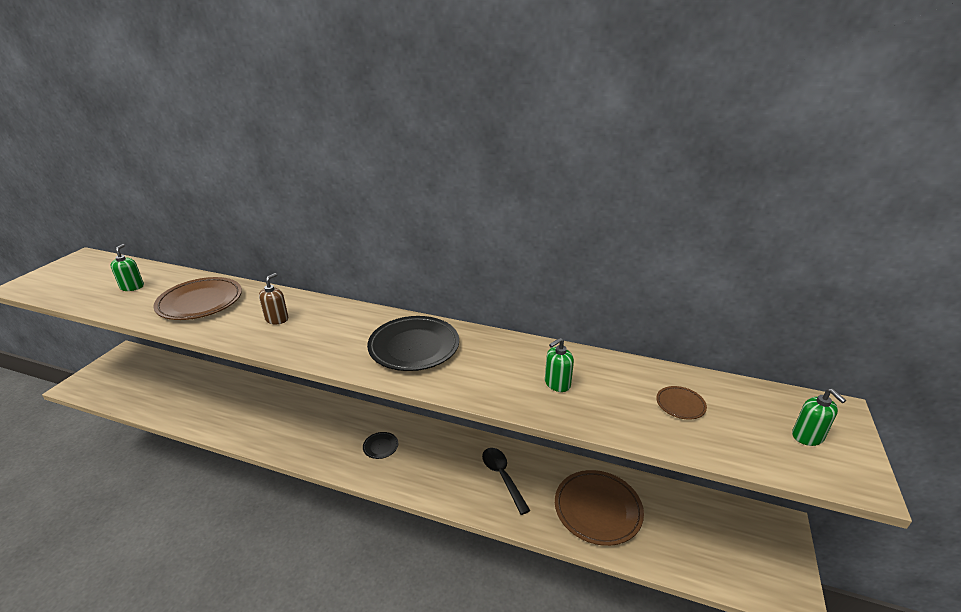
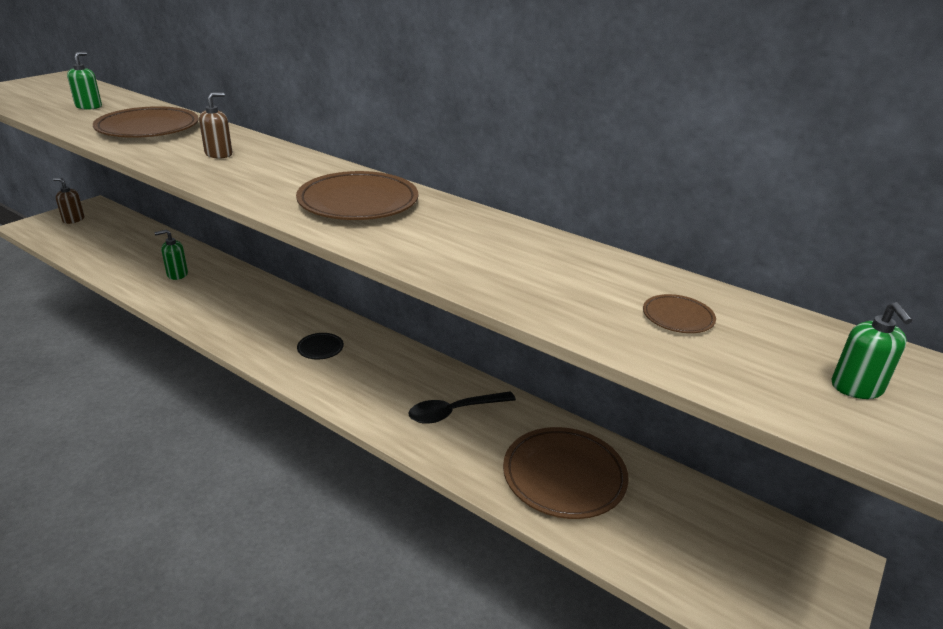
camera: 15 degrees right, 0 degrees up
(113, 370) = (73, 219): none -> brown soap dispenser
(414, 347) = (358, 202): black plate -> brown plate
(502, 477) = (454, 412): black spoon -> black spoon turned 105 degrees counterclockwise
(557, 384) = (516, 266): green soap dispenser -> green soap dispenser (177, 274)

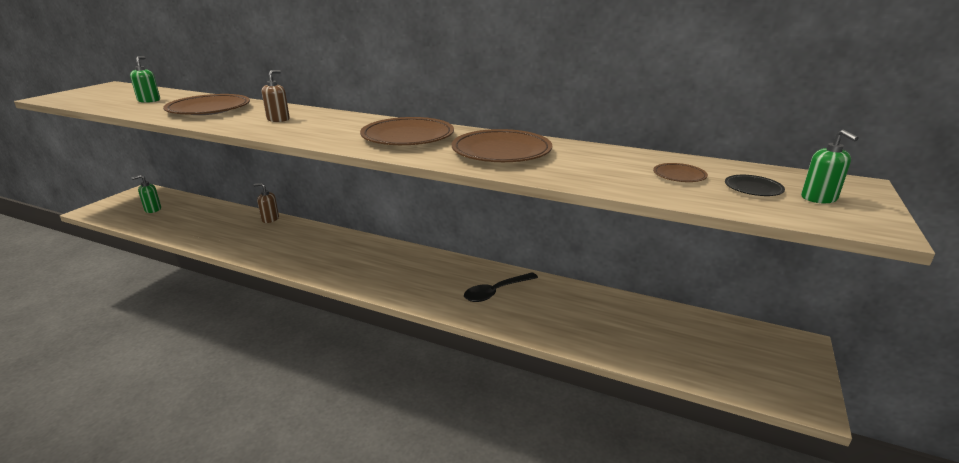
camera: 10 degrees left, 5 degrees down
(73, 219) = (129, 202): brown soap dispenser -> brown soap dispenser (270, 219)
(177, 274) = (235, 229): green soap dispenser -> green soap dispenser (153, 209)
(320, 348) = (374, 264): black plate -> black plate (753, 188)
(564, 476) = (594, 321): brown plate -> brown plate (501, 152)

